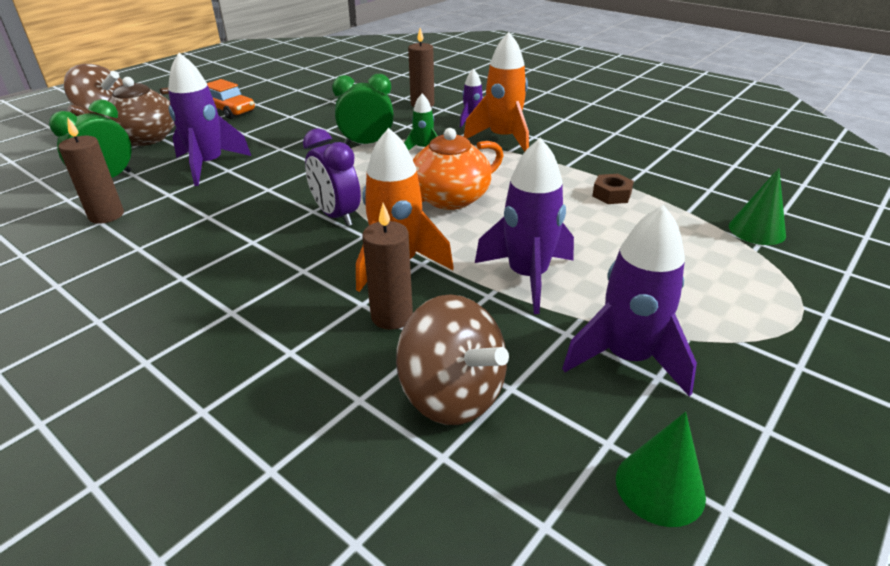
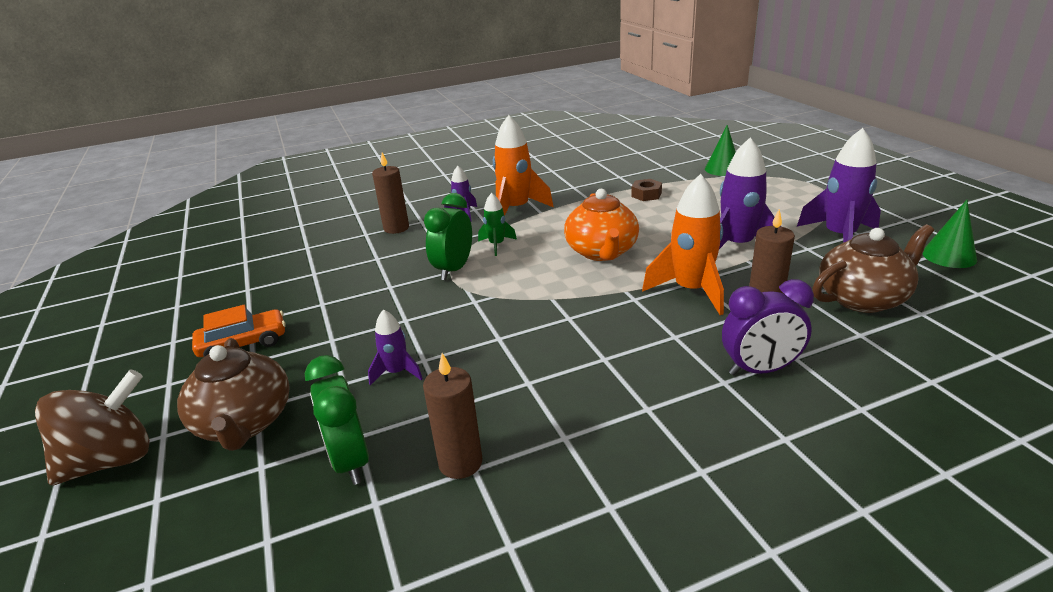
camera: 60 degrees left, 5 degrees down
(208, 165) = (397, 372): purple rocket -> purple rocket, size x0.54
(336, 216) = (589, 306): purple clock -> purple clock (760, 370)
(452, 395) = (863, 298): brown spinning top -> brown teapot

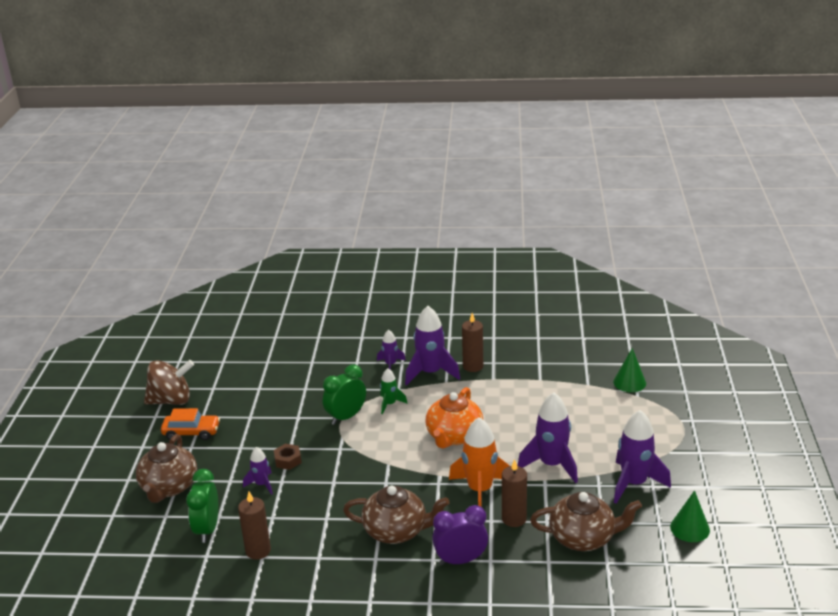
camera: 25 degrees right, 0 degrees up
(112, 460) = (100, 485): brown spinning top -> brown spinning top (171, 400)
(396, 228) = (335, 363): brown candle -> brown candle (473, 366)
(516, 209) = (430, 373): orange rocket -> purple rocket
(640, 365) = (396, 531): none -> brown teapot
(646, 194) = (539, 390): brown nut -> brown nut (288, 460)
(760, 370) = (460, 560): purple clock -> purple clock turned 150 degrees clockwise

